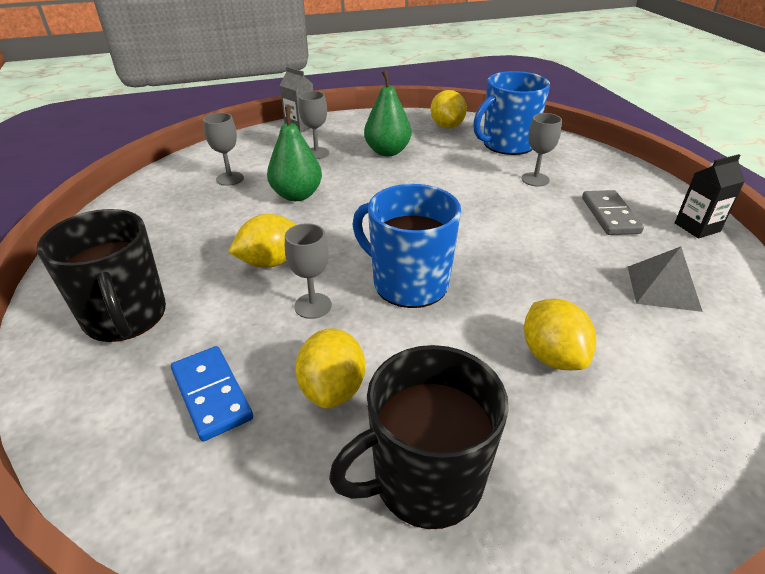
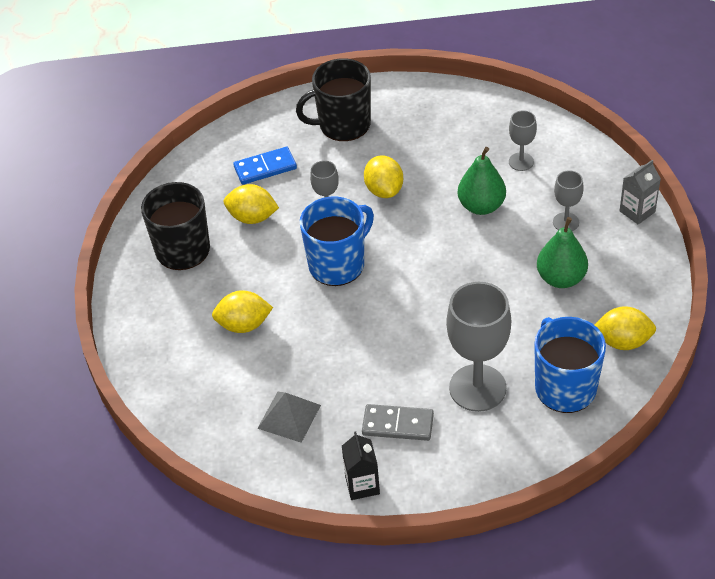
camera: 105 degrees right, 10 degrees up
(535, 179) = (477, 388): grey goblet -> grey goblet, size x1.98

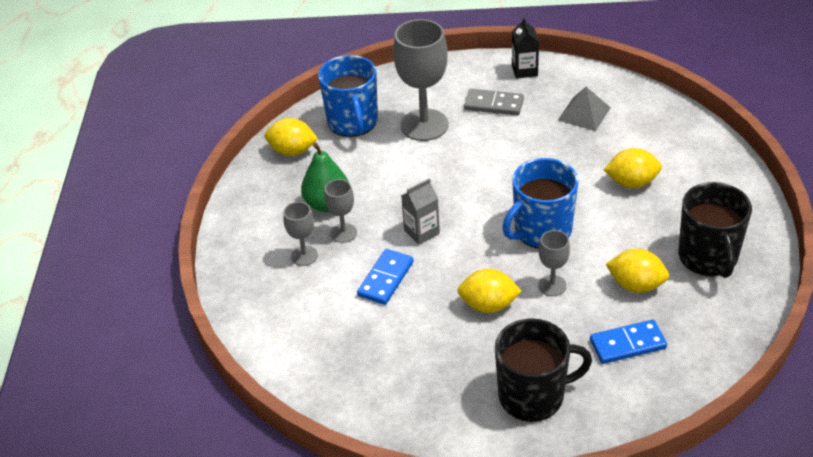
camera: 175 degrees left, 5 degrees down
(384, 190) = (488, 305): yellow lemon -> yellow lemon turned 75 degrees counterclockwise
(481, 206) = (386, 279): green pear -> blue domino
(521, 162) = (329, 327): grey goblet -> grey goblet (343, 233)
(637, 211) = (229, 261): grey carton -> grey carton (421, 232)

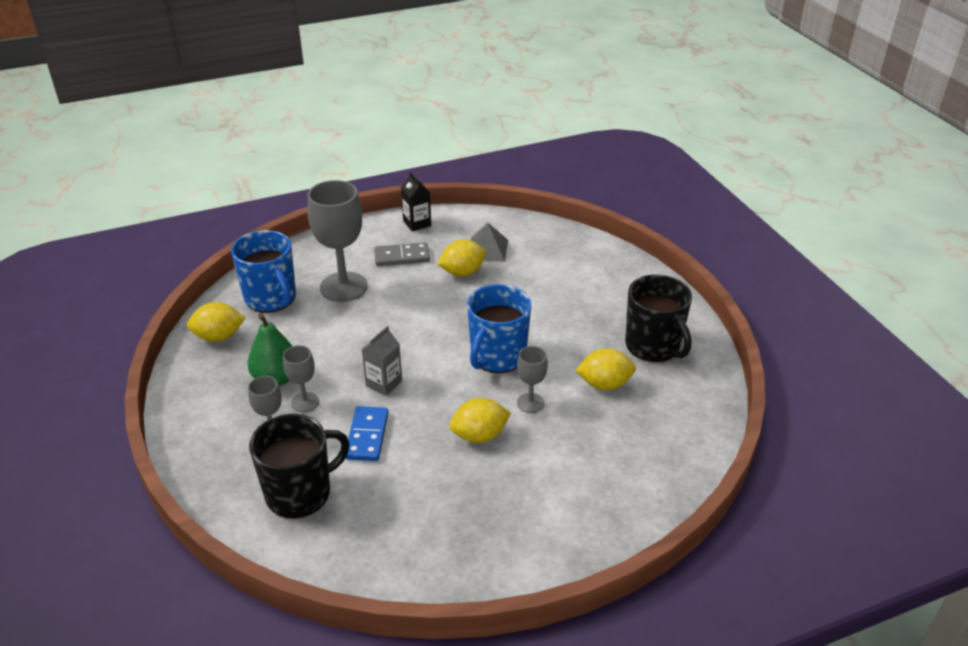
camera: 25 degrees left, 5 degrees down
(533, 396) = (561, 509): black mug -> black mug (300, 493)
(627, 344) = (623, 438): blue domino -> none
(631, 182) = (557, 298): yellow lemon -> yellow lemon (462, 272)

